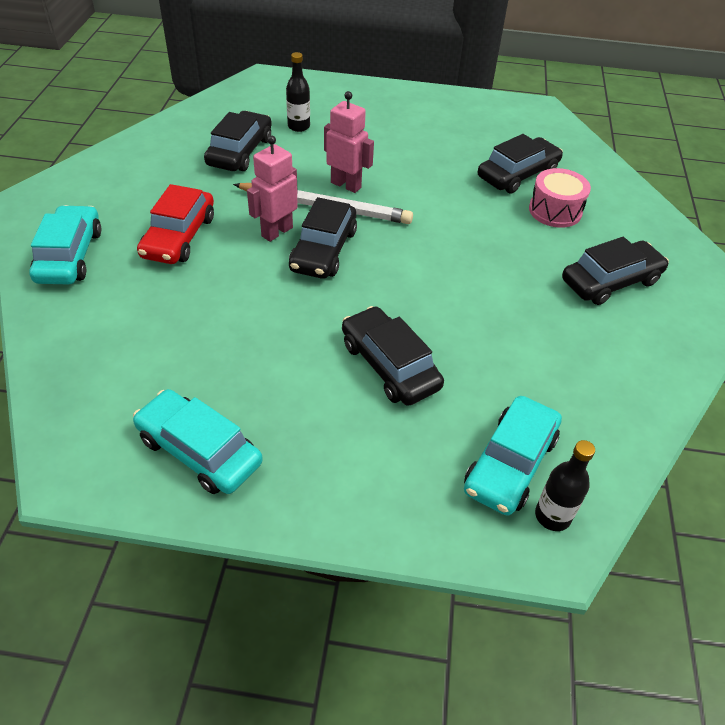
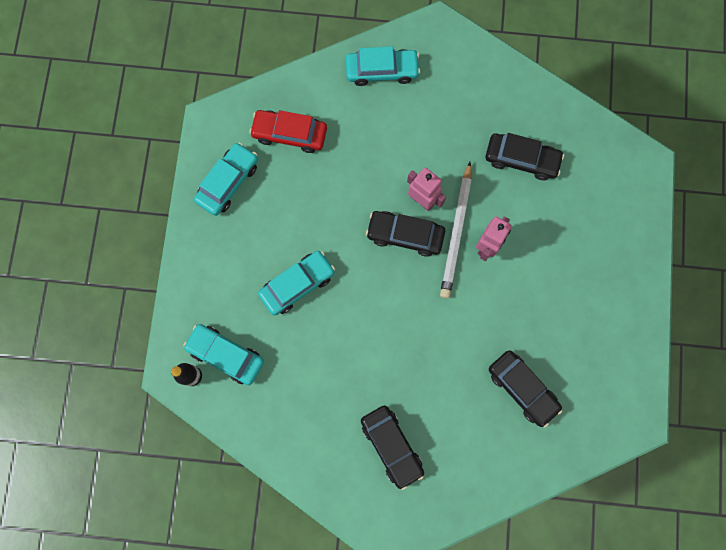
camera: 90 degrees right, 30 degrees up
(179, 237) = (409, 135): red car -> red car (289, 134)
(298, 126) = (567, 201): black bottle -> none
(389, 365) = (297, 284): black car -> turquoise car
(555, 211) = (474, 415): pink drum -> none

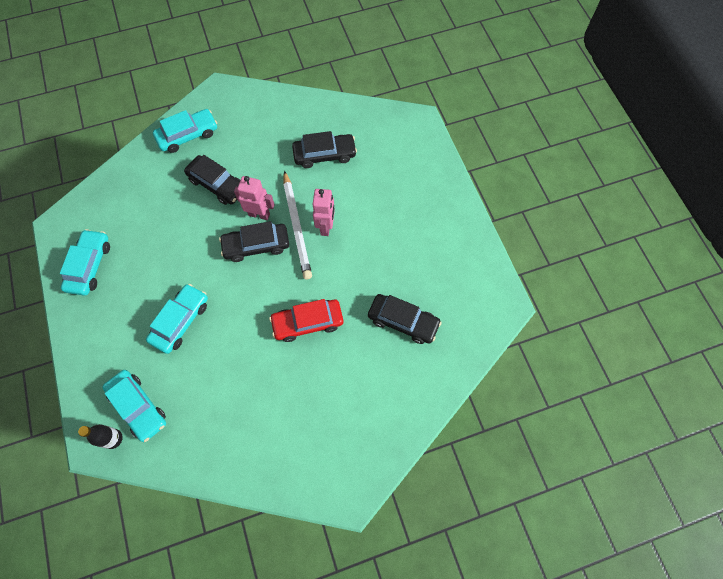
camera: 25 degrees left, 10 degrees down
(226, 355) = (138, 407): turquoise car -> turquoise car turned 135 degrees counterclockwise
(289, 134) = (129, 209): red car -> red car (307, 322)
(391, 446) = (315, 417): black car -> black car (217, 184)

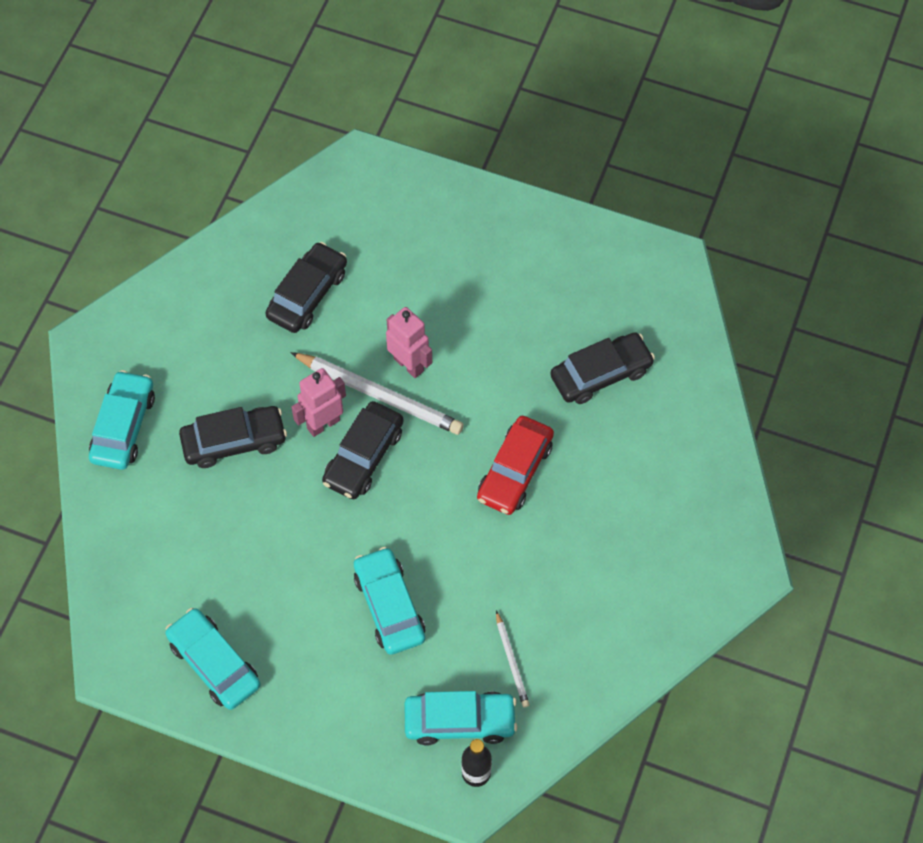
camera: 50 degrees left, 5 degrees down
(193, 406) = (511, 661): none -> white pencil

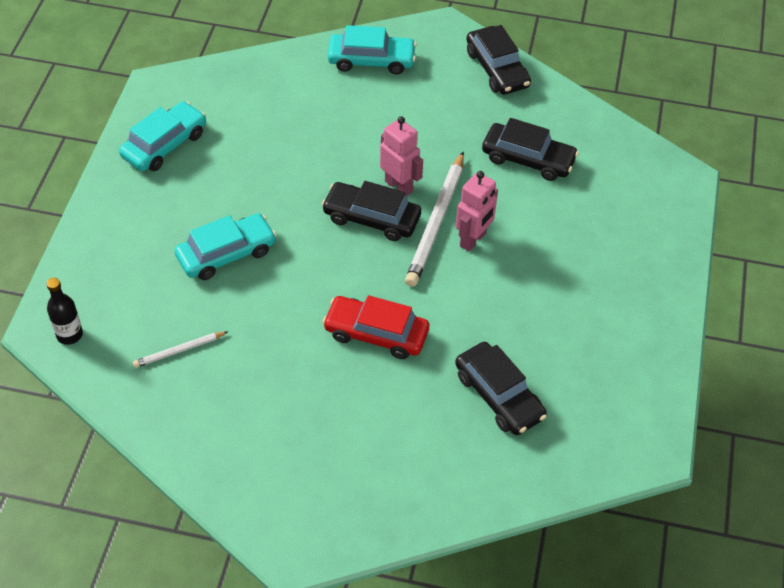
camera: 80 degrees right, 10 degrees down
(234, 441) = (370, 130): black car -> black car (497, 69)
(460, 721) = (118, 317): turquoise car -> none

